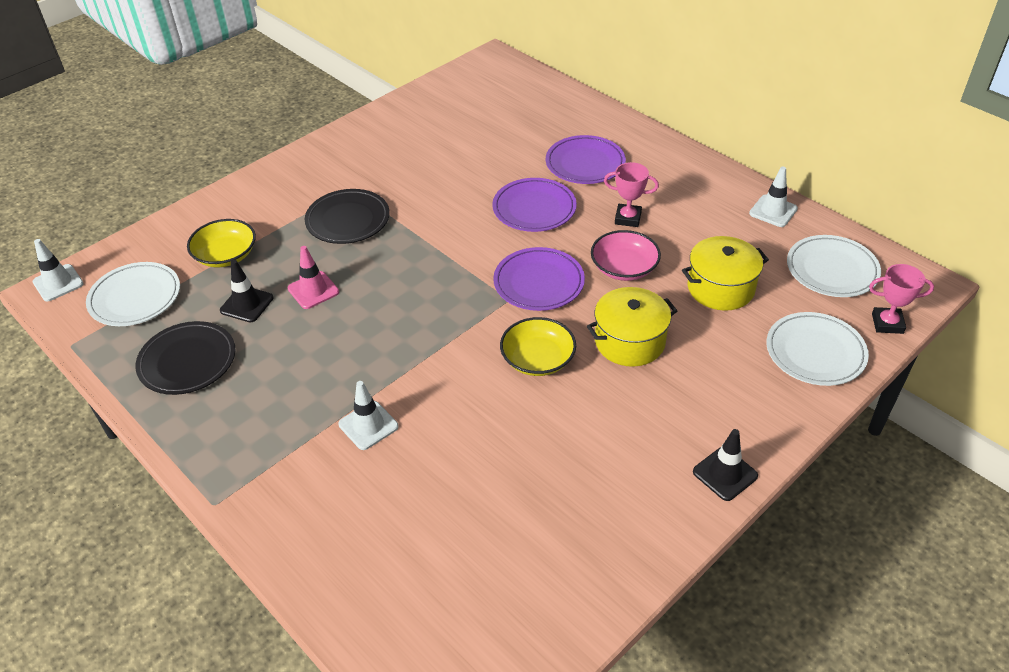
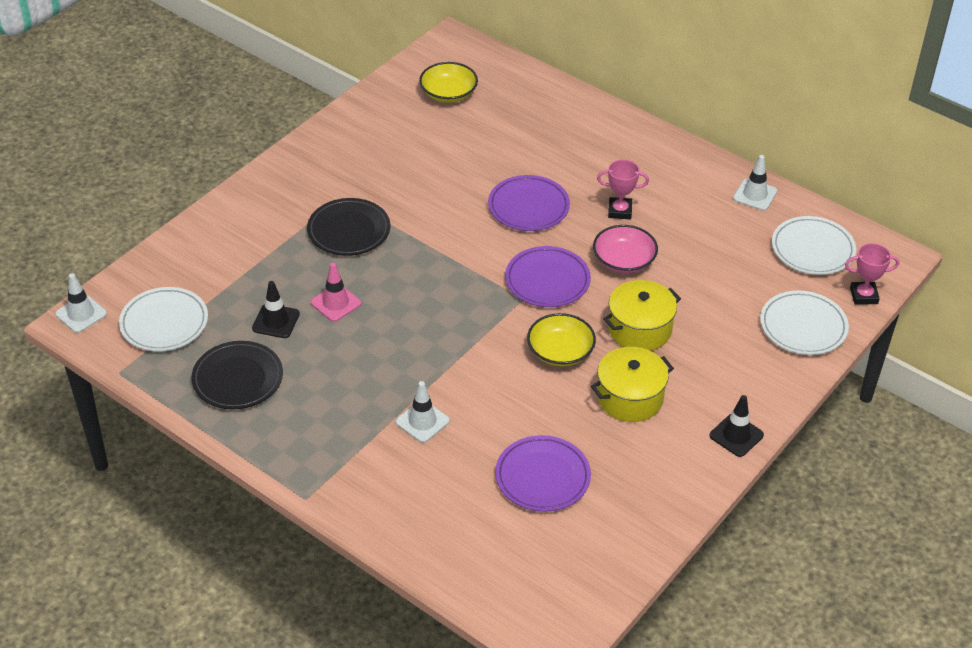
camera: 10 degrees left, 0 degrees up
(226, 255) = (238, 274): yellow bowl -> yellow bowl (448, 93)
(585, 163) = (569, 156): purple plate -> purple plate (542, 477)
(720, 288) = (714, 273): yellow pot -> yellow pot (630, 398)

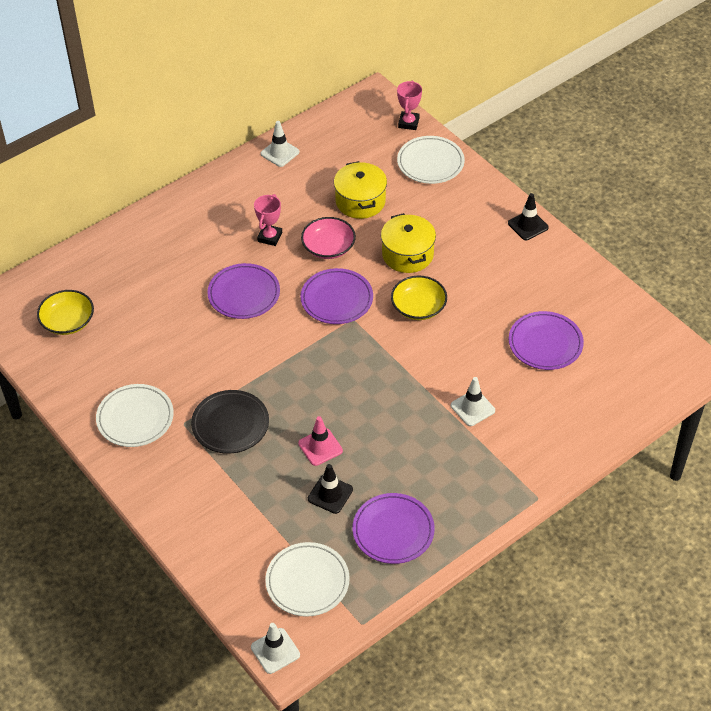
camera: 75 degrees left, 5 degrees up
(238, 379) = (393, 531): black plate -> purple plate
(630, 398) = (477, 276): yellow pot -> yellow pot (360, 201)
(812, 249) = (351, 136): white plate -> white plate (135, 418)

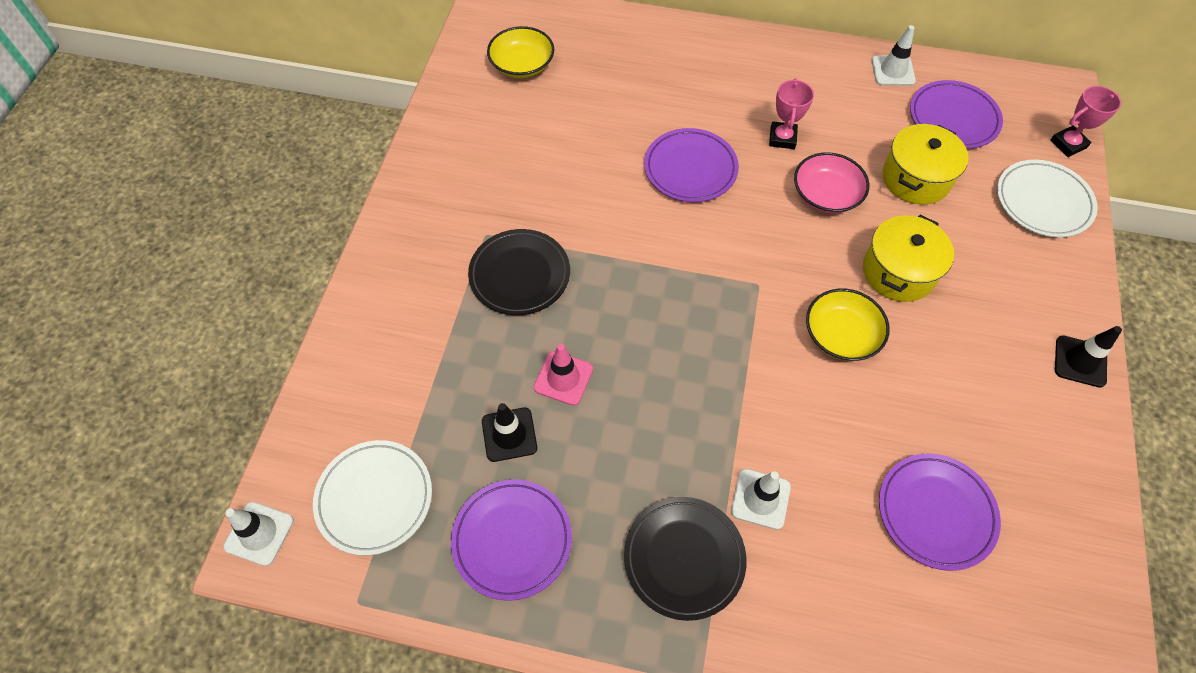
camera: 50 degrees right, 10 degrees up
(135, 418) = (458, 192): white plate -> none
(270, 237) = (782, 138): pink trophy -> pink trophy turned 60 degrees counterclockwise
(336, 299) = (768, 251): purple plate -> purple plate (953, 118)
(473, 462) = (684, 558): none -> black plate

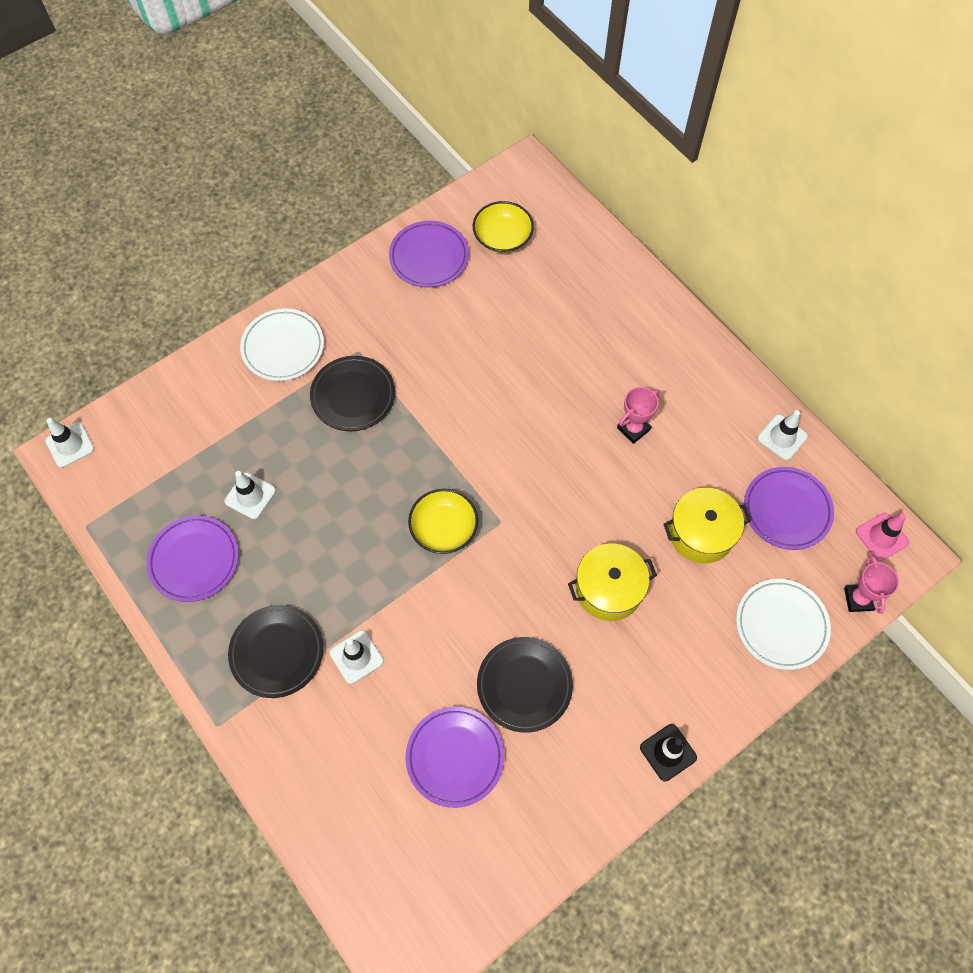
camera: 40 degrees right, 5 degrees up
(374, 498) = (144, 474): white plate -> white plate (283, 347)
(509, 434) = (250, 496): black traffic cone -> white traffic cone
(563, 378) = (314, 486): pink traffic cone -> pink traffic cone (882, 537)
(690, 169) = (541, 403): purple plate -> purple plate (429, 257)
(826, 194) = (619, 495): pink bowl -> none
(841, 335) = (519, 599): yellow bowl -> yellow bowl (444, 528)
(921, 401) = (524, 685): none -> black plate
(1068, 144) = (858, 599): pink trophy -> pink trophy turned 75 degrees clockwise

